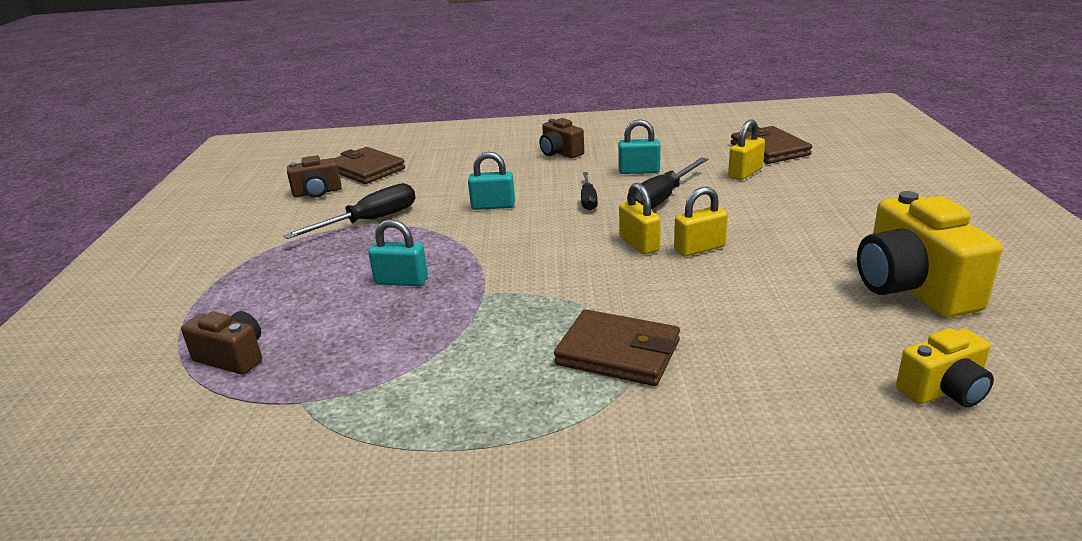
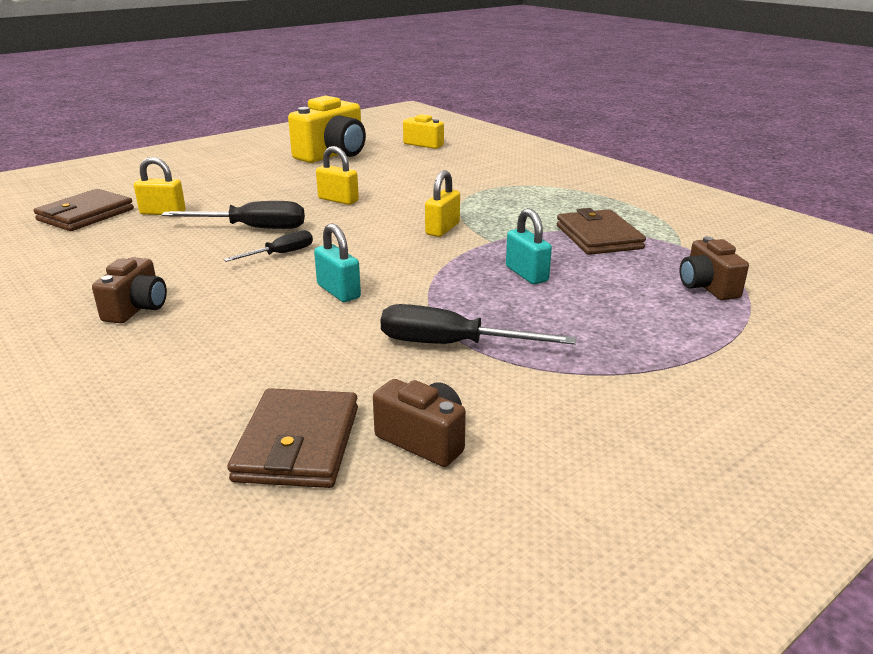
camera: 130 degrees left, 0 degrees up
(618, 353) = (494, 192): brown wallet -> brown wallet (598, 237)
(639, 171) = (182, 252): turquoise padlock -> none
(639, 244) = (352, 216): yellow padlock -> yellow padlock (442, 229)

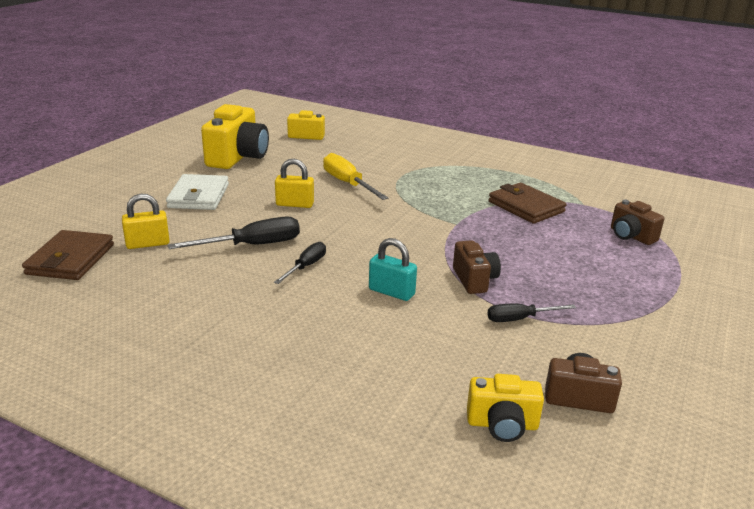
camera: 25 degrees left, 0 degrees up
(137, 308) = (243, 344): brown camera -> brown camera (474, 280)
(256, 181) = (199, 196): none -> white wallet
(298, 443) = (502, 425): brown wallet -> yellow camera
(415, 189) = (348, 183): none -> yellow screwdriver
(442, 229) = (409, 219): yellow padlock -> none
(451, 345) = (520, 319): black screwdriver -> black screwdriver, size x0.61
(526, 274) = (509, 248): turquoise padlock -> none

